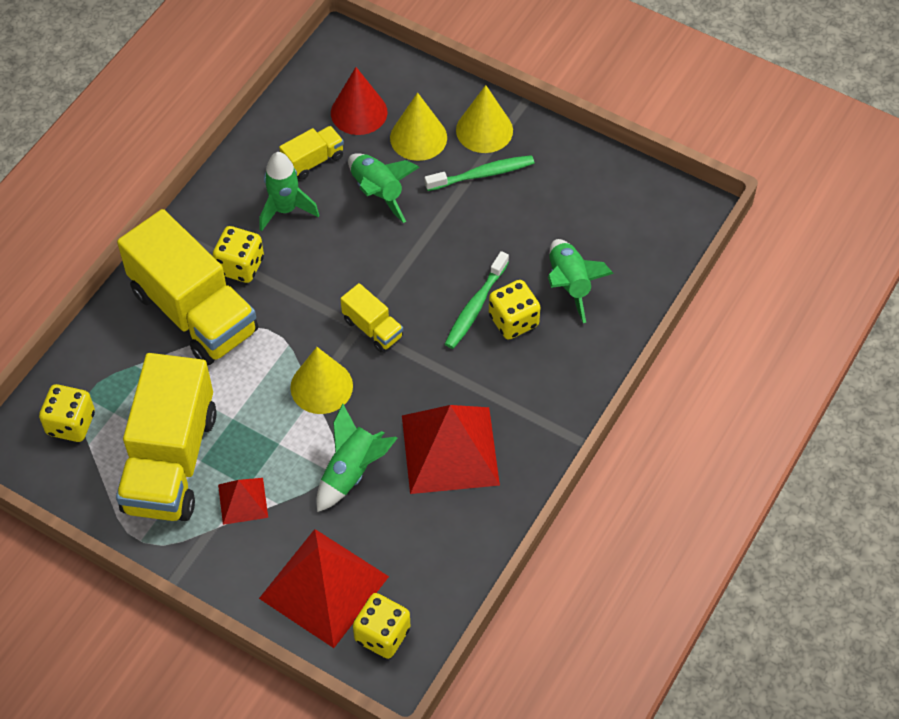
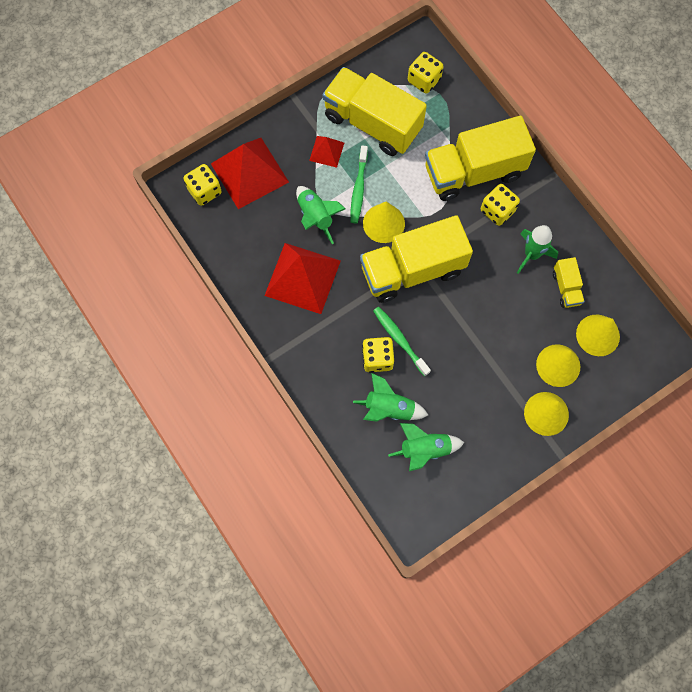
camera: 115 degrees right, 15 degrees up
(359, 112) = (598, 335): red cone -> yellow cone
(372, 328) = (412, 270): yellow truck -> yellow truck, size x2.24
(377, 192) = (521, 318): green rocket -> green rocket (425, 449)
(482, 174) = (507, 394): green toothbrush -> green toothbrush (358, 189)

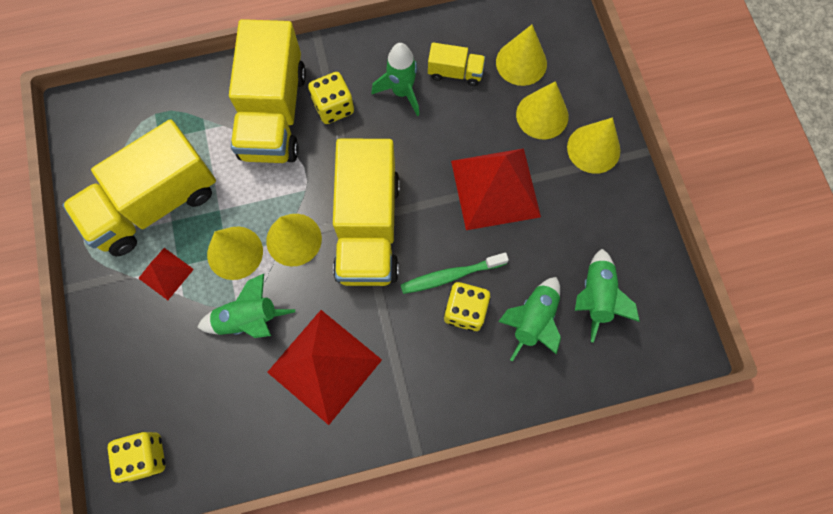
camera: 70 degrees left, 0 degrees up
(249, 172) = (147, 384): red pyramid -> red pyramid (495, 188)
(358, 189) = (235, 252): green toothbrush -> yellow cone
(424, 80) = (128, 124): yellow dice -> none

